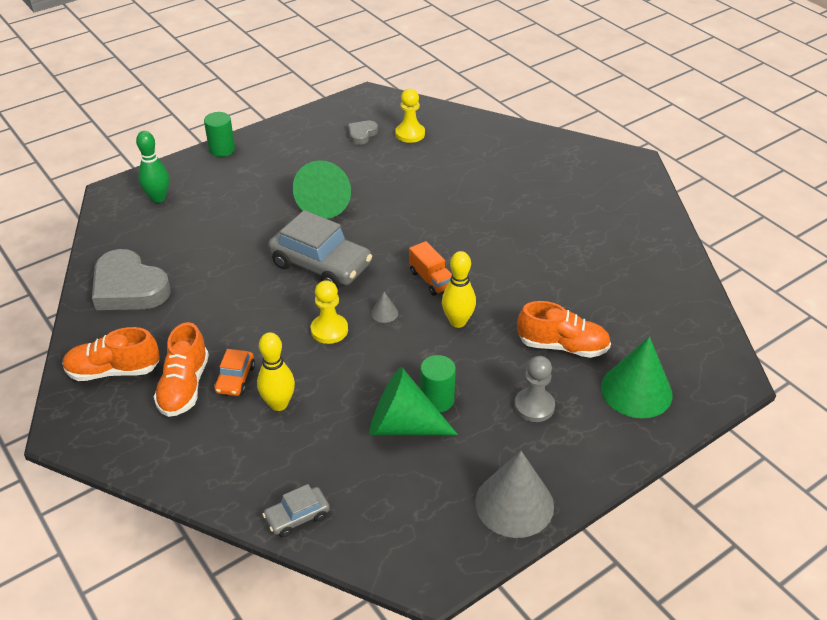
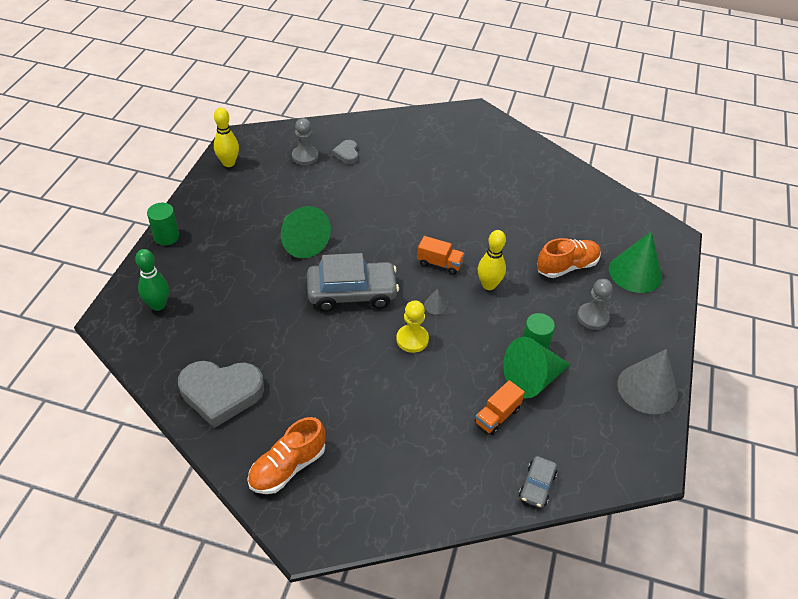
camera: 40 degrees left, 5 degrees up
(184, 386) = (357, 445): orange shoe -> none
(235, 379) = (387, 415): orange car -> none
(278, 404) = (438, 415): yellow bowling pin -> yellow bowling pin (228, 163)
(331, 436) = (497, 416): none -> orange truck
(362, 134) = (268, 173): grey heart -> grey heart (347, 154)
(410, 134) = (305, 156): yellow pawn -> grey pawn

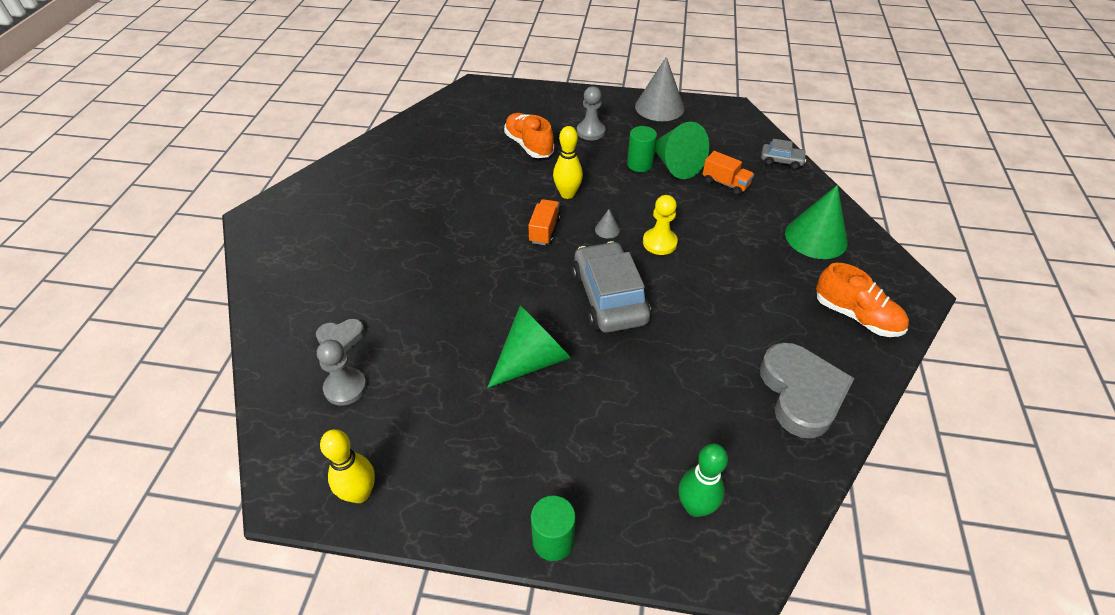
camera: 95 degrees left, 0 degrees up
(635, 273) = (528, 108): green cone -> green cone (816, 237)

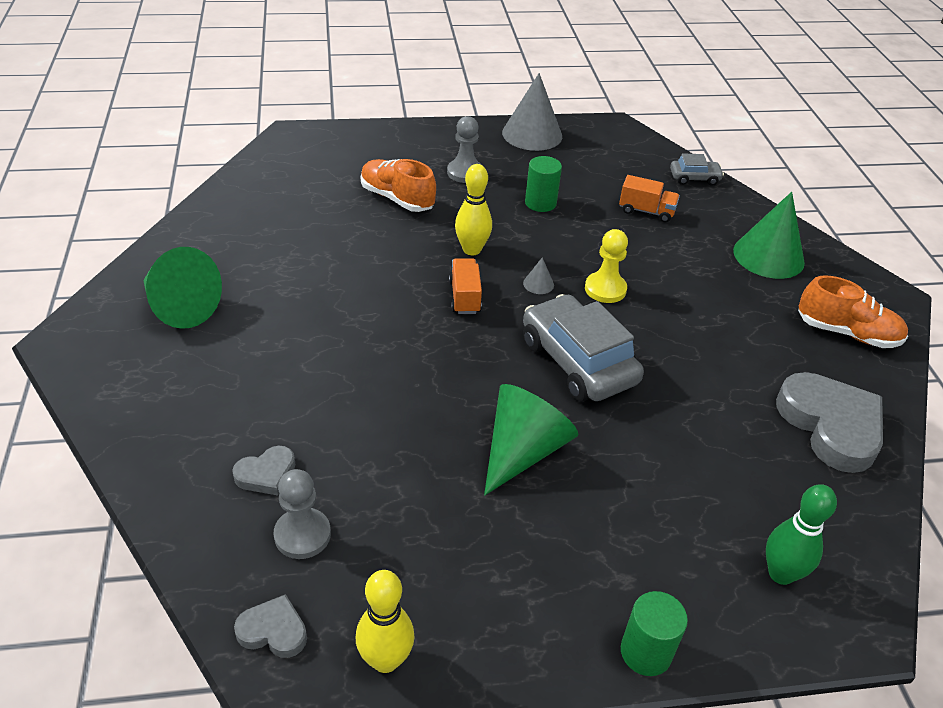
camera: 20 degrees left, 5 degrees down
(295, 452) = (273, 631): none -> grey heart
(675, 164) = (581, 198): green cone -> green cone (179, 307)

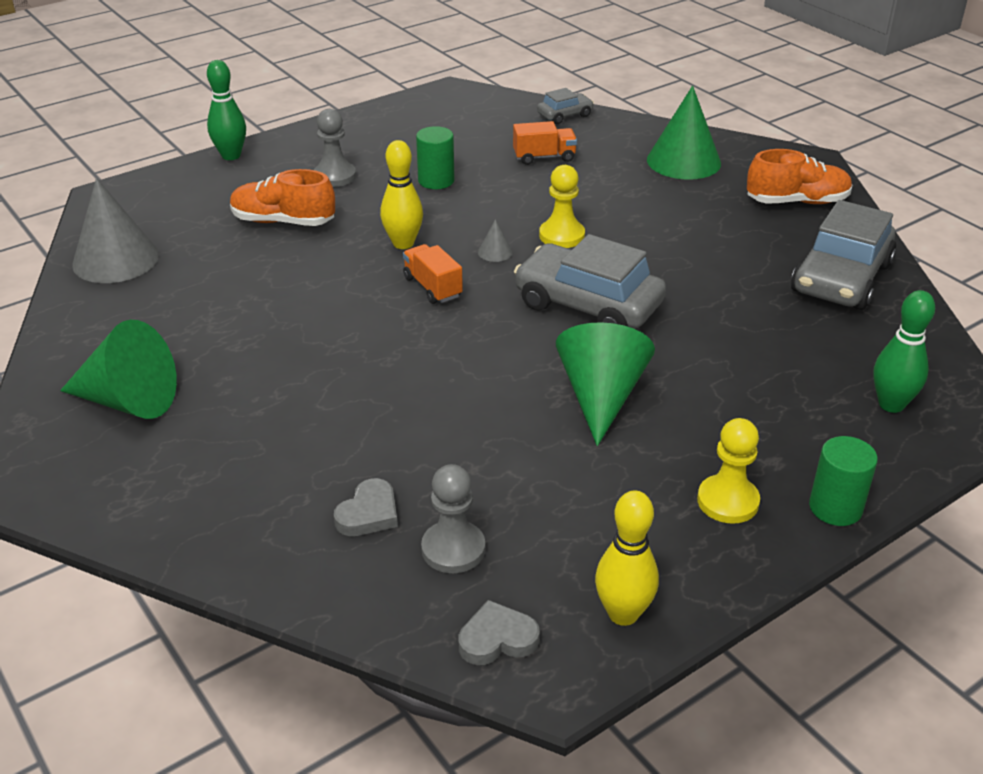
camera: 25 degrees left, 5 degrees down
(402, 130) = (231, 156): none -> green bowling pin
(532, 134) = (374, 121): grey cone -> grey cone (115, 259)
(554, 599) = (728, 501): none -> yellow pawn
(830, 425) = (841, 278): grey heart -> grey car

